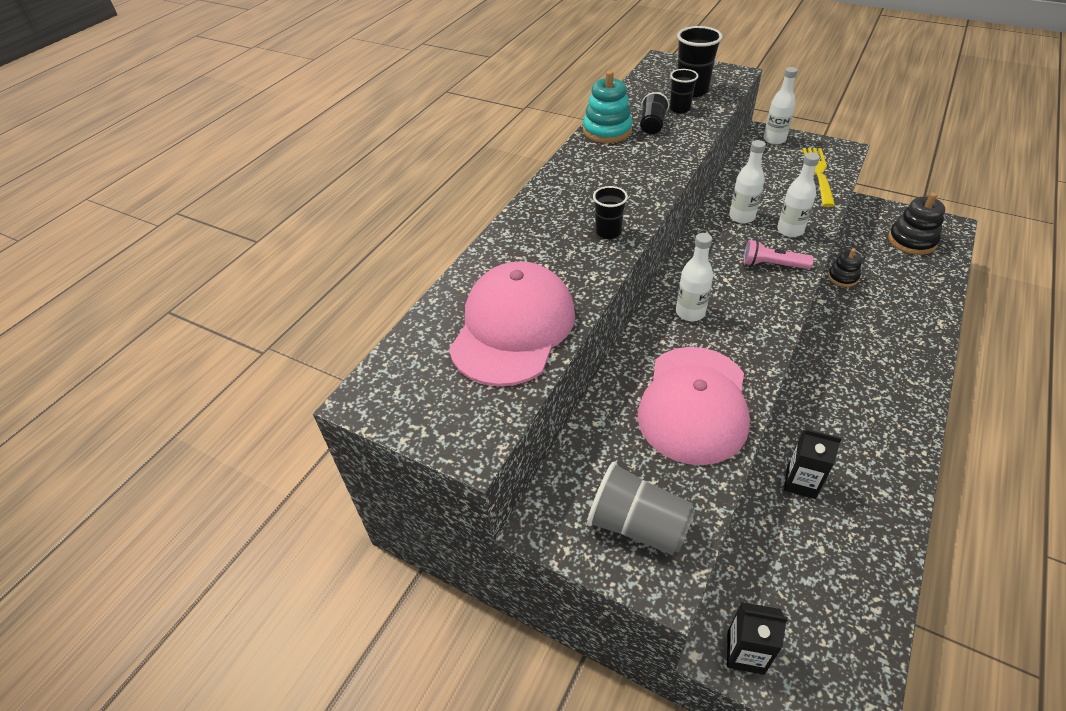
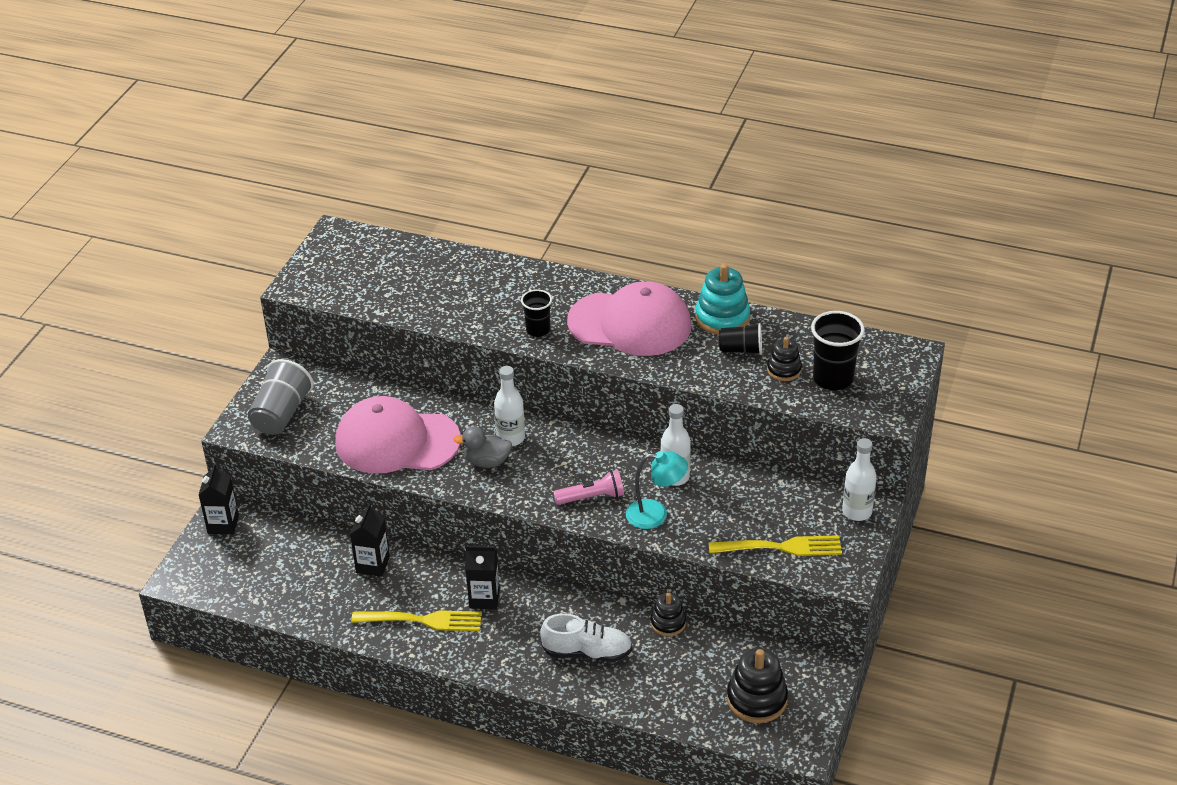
camera: 80 degrees right, 5 degrees down
(513, 328) = (409, 290): pink cap -> pink cap (630, 324)
(680, 109) = (784, 370): black cup -> black stacking toy
(726, 332) = (487, 462): none -> grey duck
(772, 265) = (592, 497): pink flashlight -> pink flashlight turned 75 degrees clockwise
(790, 230) = (655, 514): white bottle -> turquoise lamp
(835, 391) = (484, 598): none -> black carton
(874, 441) = (423, 620): none -> yellow fork
(887, 326) = (587, 652): none -> white shoe

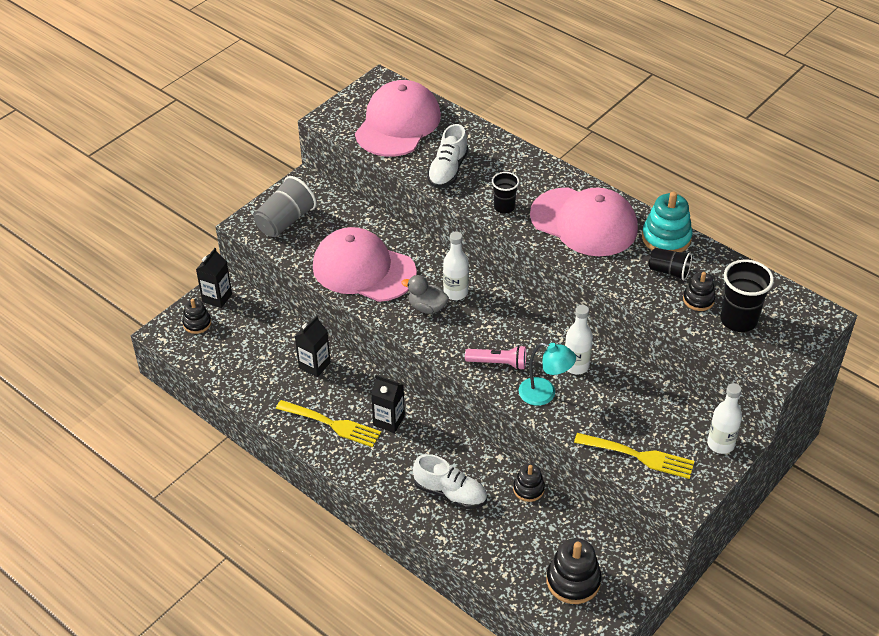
camera: 20 degrees right, 5 degrees up
(213, 558) = (197, 323): none -> black stacking toy
(377, 273) = (398, 124): none -> pink cap
(457, 308) = (448, 170): none -> white shoe

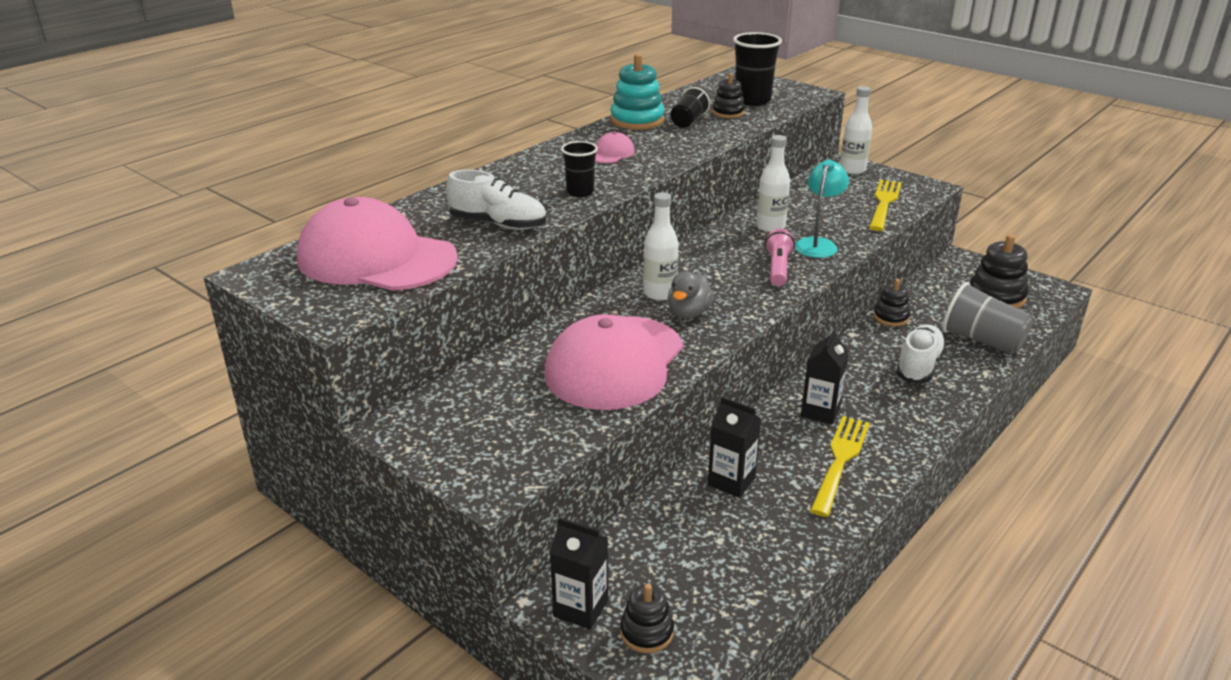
camera: 90 degrees left, 15 degrees down
(285, 221) = (492, 442): grey cup -> grey cup (982, 340)
(584, 222) = (611, 153): pink cap -> pink cap, size x0.41

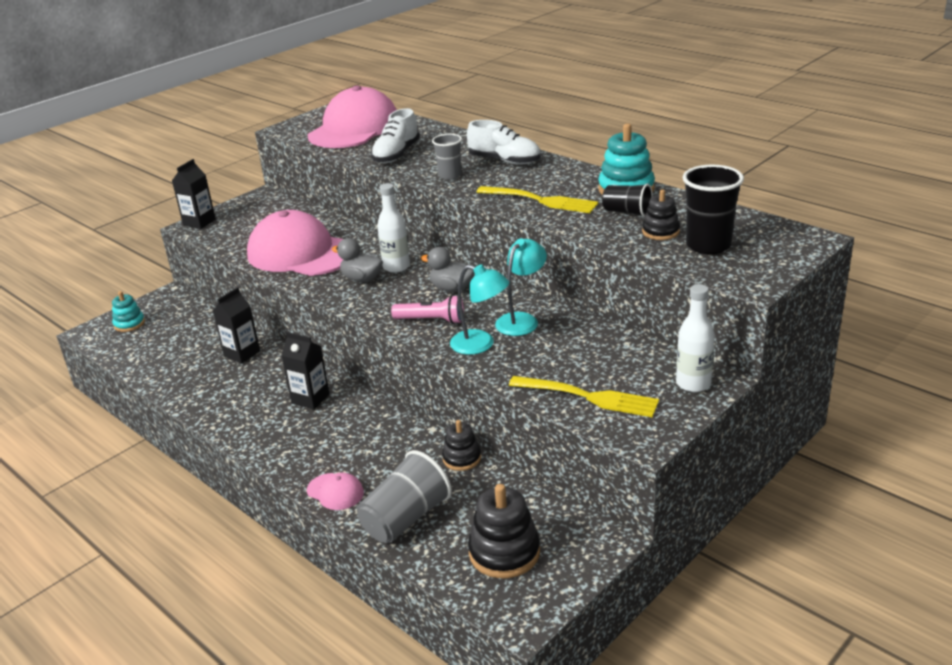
camera: 95 degrees right, 0 degrees up
(580, 192) = (450, 175): black cup -> grey cup
(580, 608) = (158, 304): black carton -> black carton (199, 222)
(611, 153) = (535, 182): pink cap -> pink cap (335, 492)
(646, 632) = (129, 324): black stacking toy -> turquoise stacking toy
(711, 260) = (451, 288): none -> grey duck
(770, 227) = (522, 320): white bottle -> turquoise lamp
(840, 461) = (245, 403): yellow fork -> yellow fork (541, 200)
(918, 366) = (366, 464): white shoe -> white shoe (505, 161)

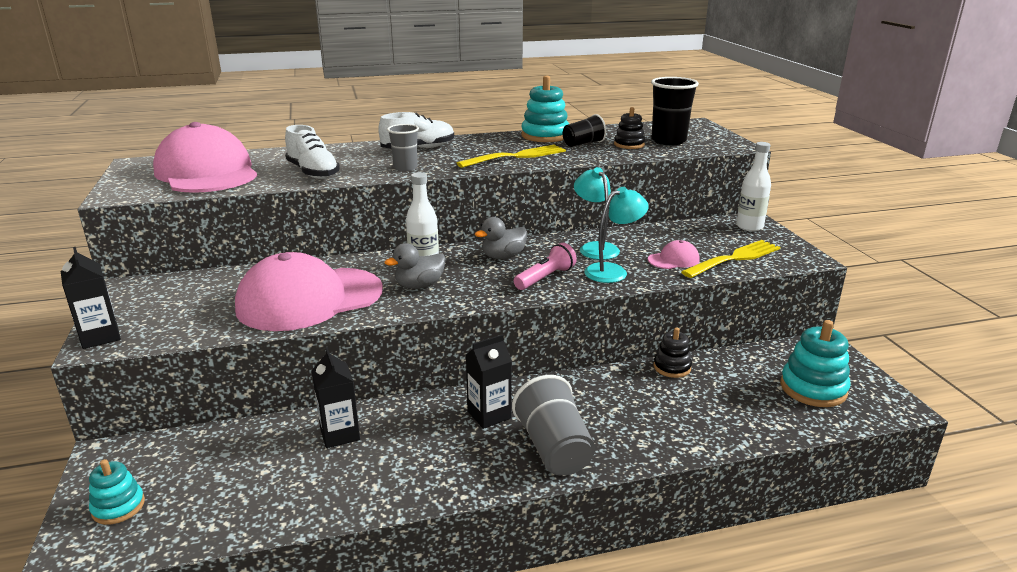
camera: 60 degrees left, 5 degrees down
(335, 492) = (664, 446): pink cap -> pink cap (673, 260)
(405, 518) = (736, 420): grey cup -> grey cup (554, 448)
(504, 552) = (813, 388): black stacking toy -> turquoise stacking toy

